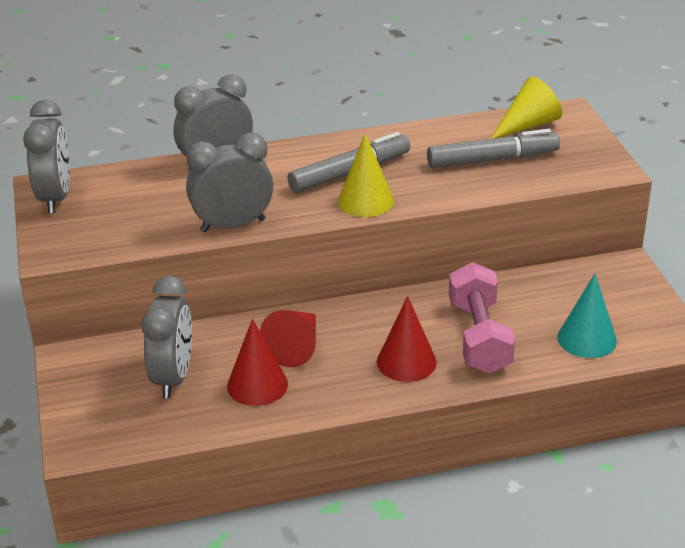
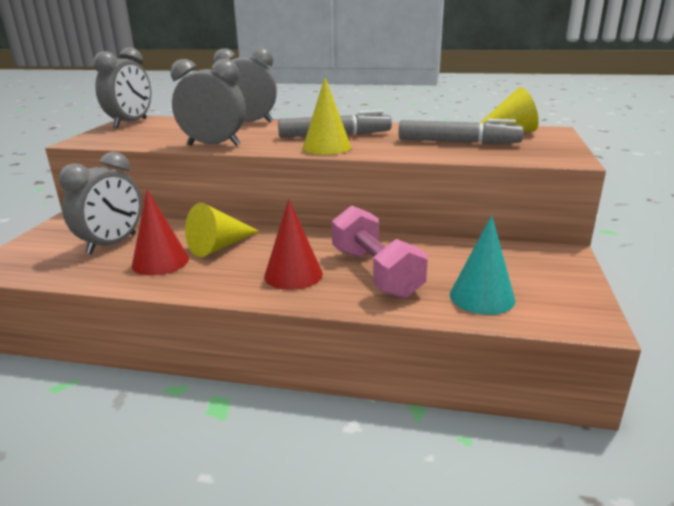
camera: 25 degrees right, 10 degrees down
(296, 347) = (219, 246): red cone -> yellow cone
(479, 337) = (375, 273): pink dumbbell -> pink dumbbell turned 45 degrees counterclockwise

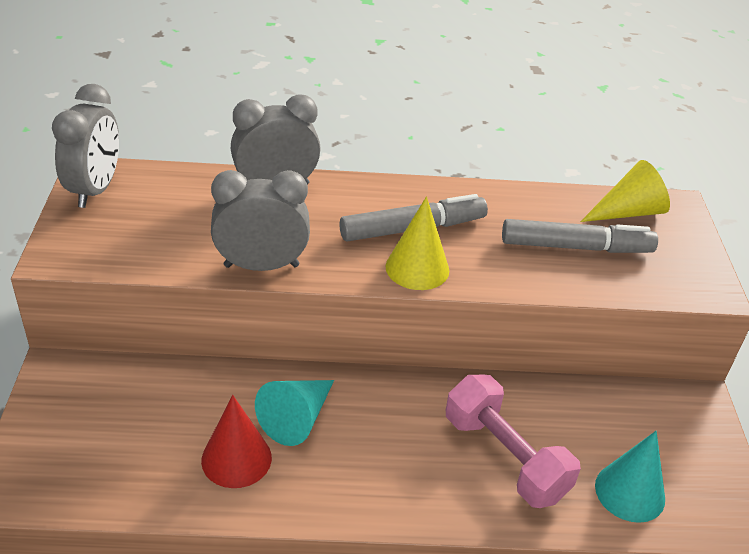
camera: 15 degrees left, 15 degrees up
(112, 244) = (151, 425): grey clock -> none
(219, 246) = (297, 419): yellow cone -> turquoise cone
(293, 275) = (412, 470): red cone -> none

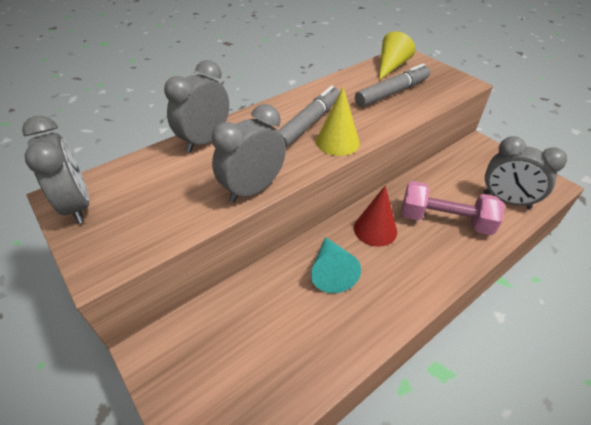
camera: 35 degrees left, 5 degrees up
(236, 459) = (327, 320): red cone -> red cone (375, 229)
(630, 492) = (506, 200): turquoise cone -> grey clock

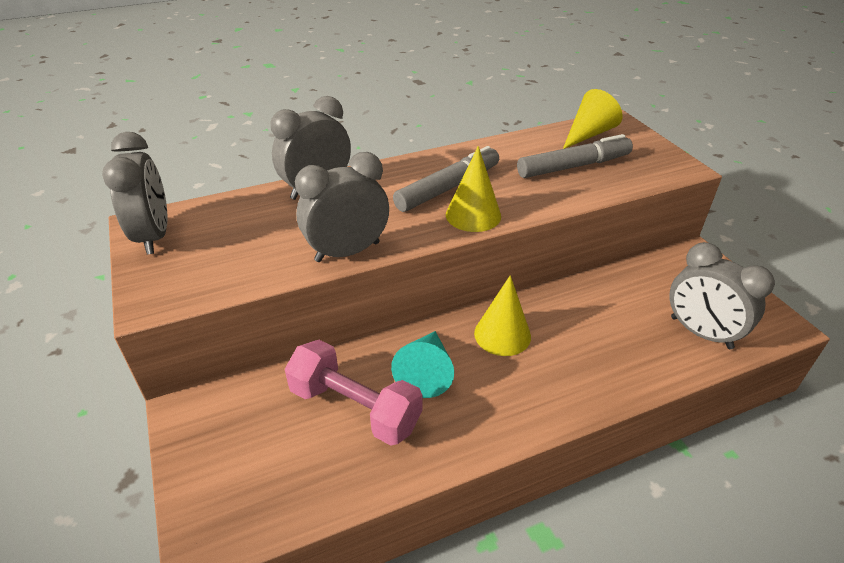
camera: 15 degrees right, 5 degrees down
(375, 229) = (502, 334): red cone -> yellow cone
(445, 220) = (601, 341): pink dumbbell -> pink dumbbell (355, 408)

